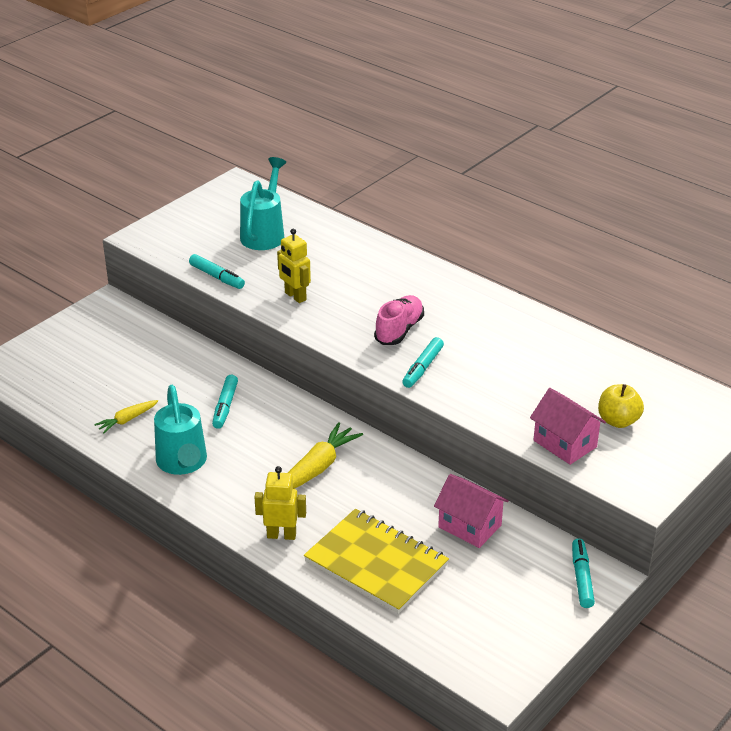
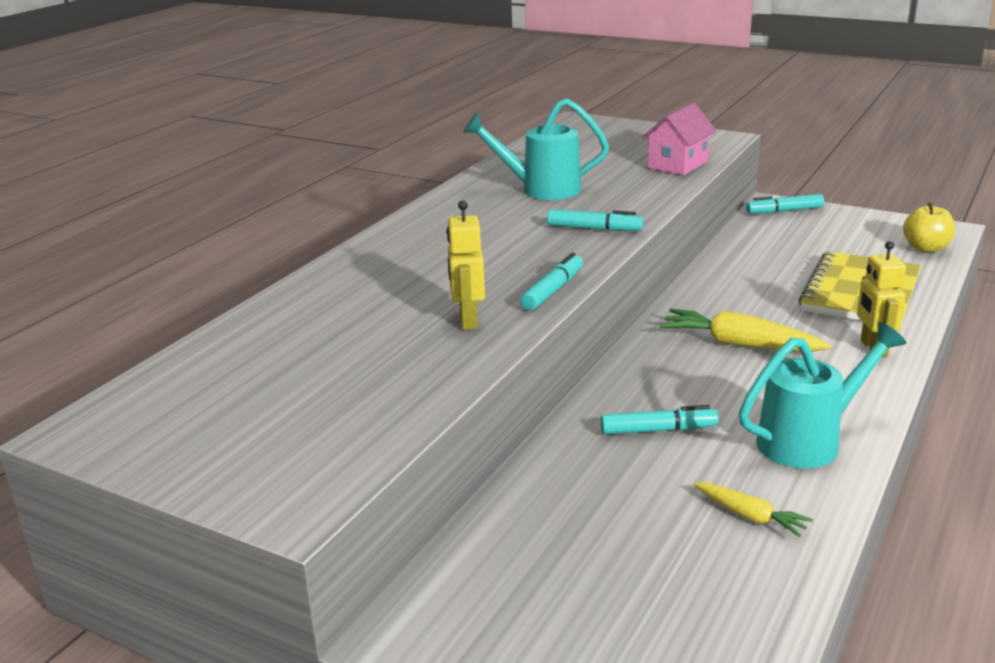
camera: 100 degrees left, 10 degrees down
(217, 277) = (430, 393): turquoise marker -> turquoise marker (552, 290)
(265, 233) = (277, 372): turquoise watering can -> turquoise watering can (540, 189)
(295, 296) = (468, 320): yellow robot -> yellow robot turned 135 degrees clockwise
(399, 330) = (522, 248): pink shoe -> none
(469, 526) = (761, 257): pink house -> none
(618, 421) = (625, 150): yellow apple -> yellow apple (926, 248)

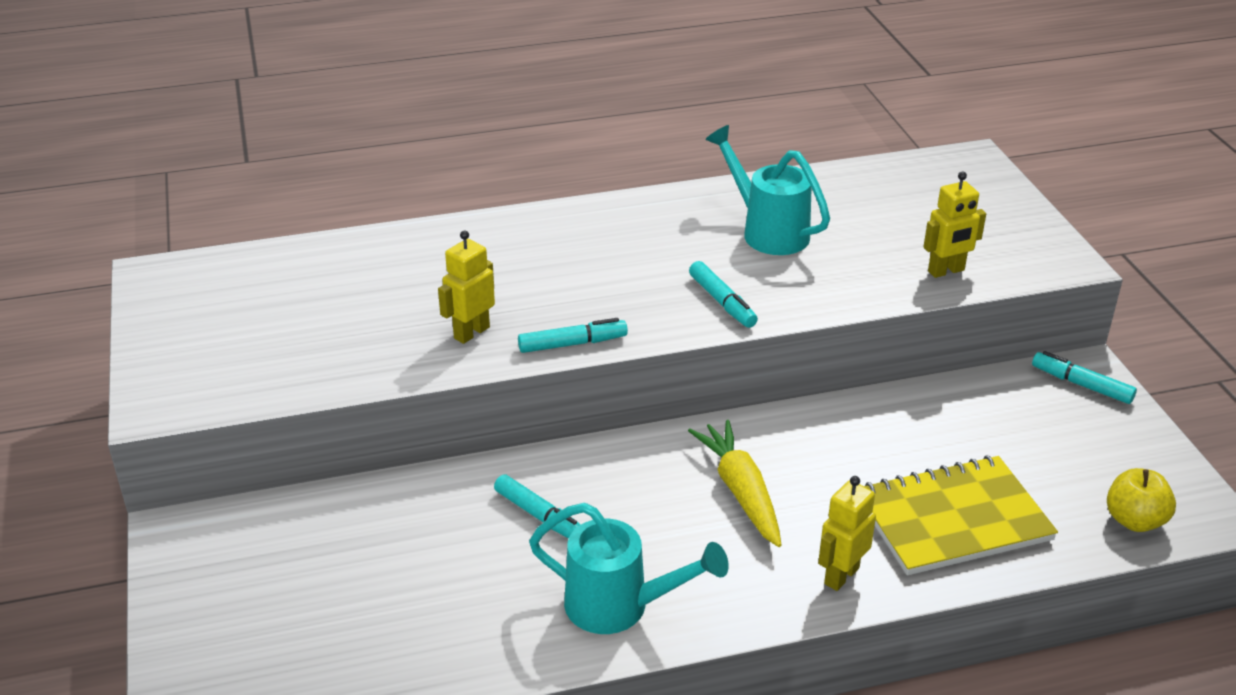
camera: 45 degrees right, 10 degrees up
(678, 164) = (946, 271): pink house -> yellow robot
(750, 516) = (470, 623): yellow carrot -> none

